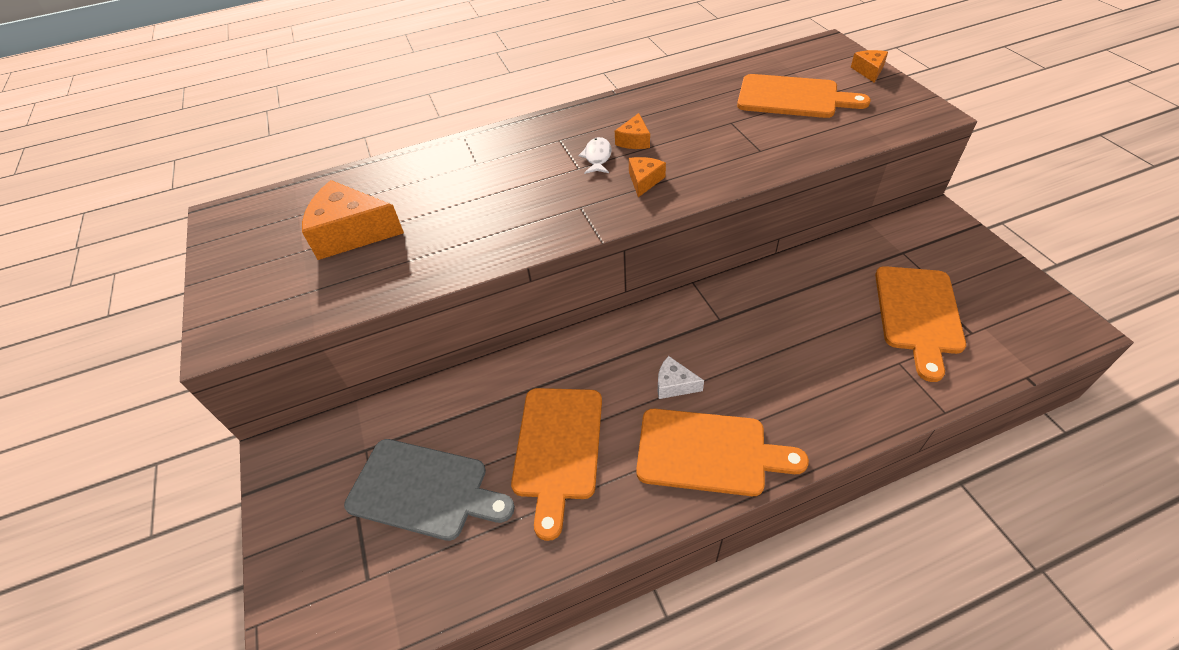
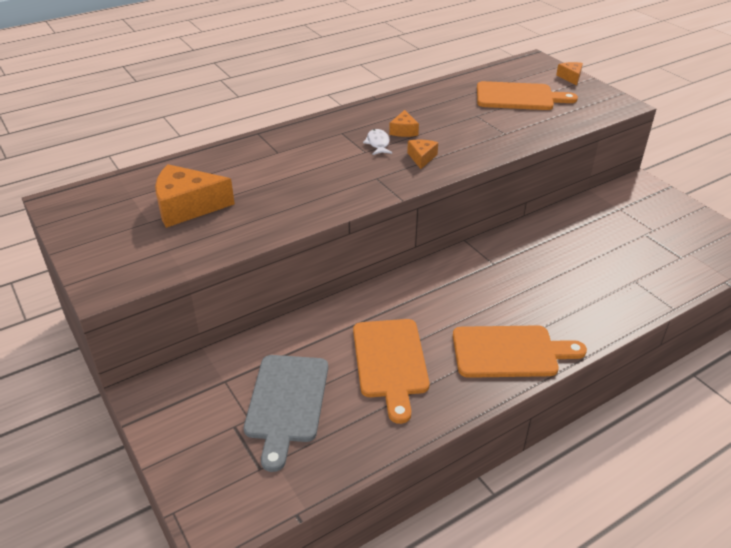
camera: 15 degrees left, 10 degrees down
(424, 489) = (287, 402): grey cutting board -> grey cutting board turned 90 degrees clockwise
(674, 385) = (470, 310): white cheese -> none
(918, 314) = (640, 248): orange cutting board -> none

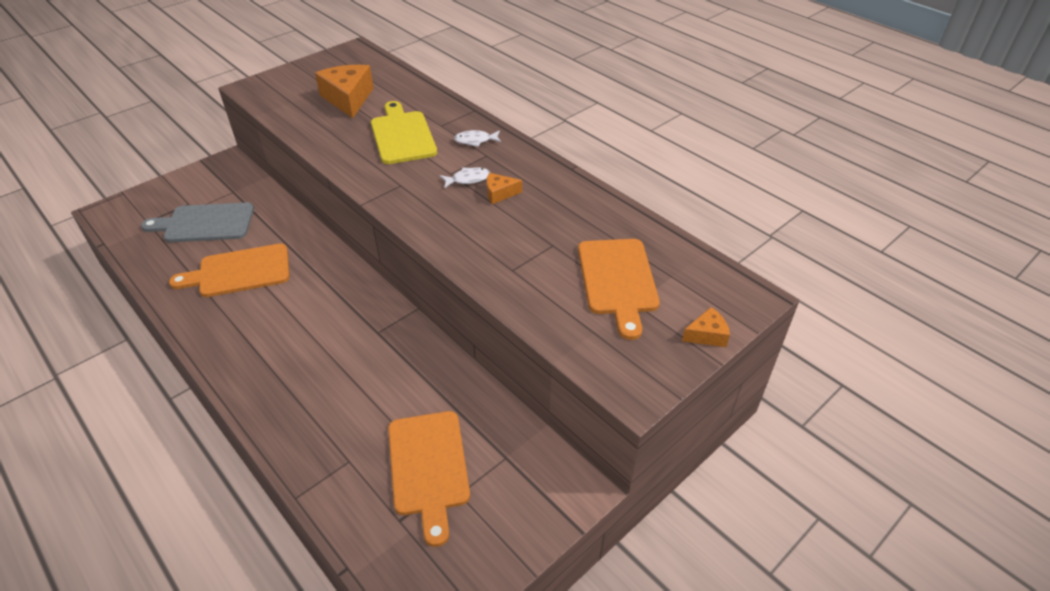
camera: 80 degrees right, 5 degrees up
(287, 174) = (402, 135): none -> yellow cutting board
(315, 136) = (475, 141): none -> white fish
(421, 158) = (443, 210): orange cheese -> none
(510, 352) = (241, 348): orange cutting board -> orange cutting board (428, 467)

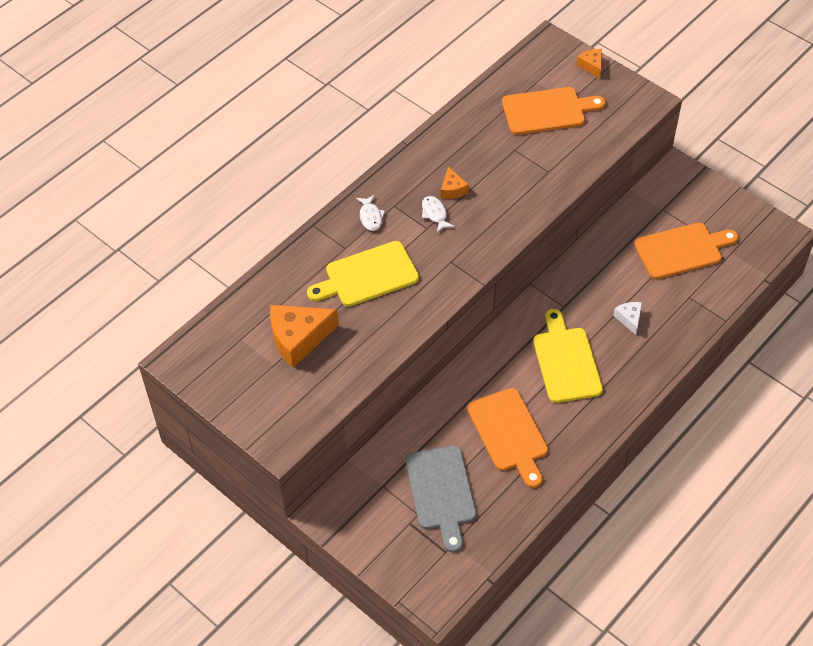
camera: 95 degrees left, 10 degrees up
(304, 324) = (566, 361): none -> yellow cutting board
(338, 390) = (629, 319): none -> white cheese

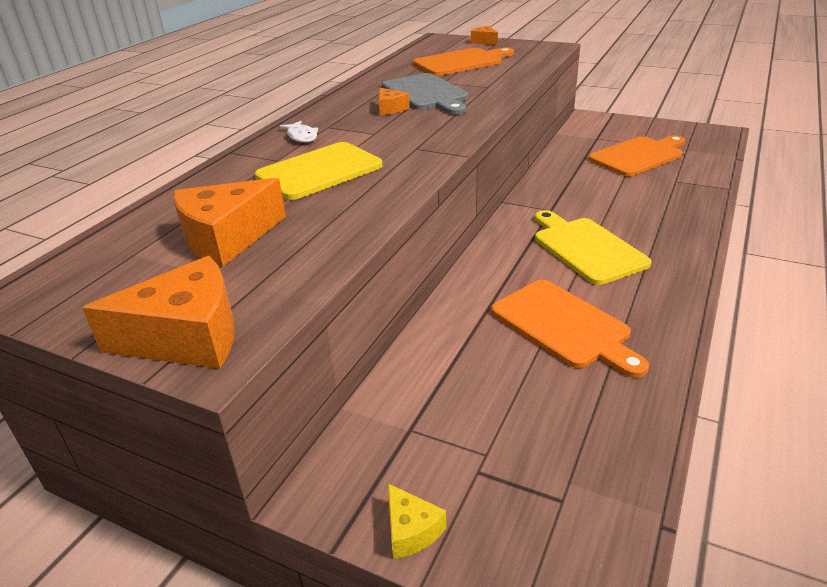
camera: 15 degrees left, 20 degrees down
(268, 423) = (187, 336): none -> orange cheese
(364, 546) = (411, 530): none -> yellow cheese
(435, 214) = (378, 124): white fish -> none
(441, 492) = (507, 415): grey cutting board -> grey cutting board (426, 94)
(629, 319) = (628, 205): white cheese -> none

